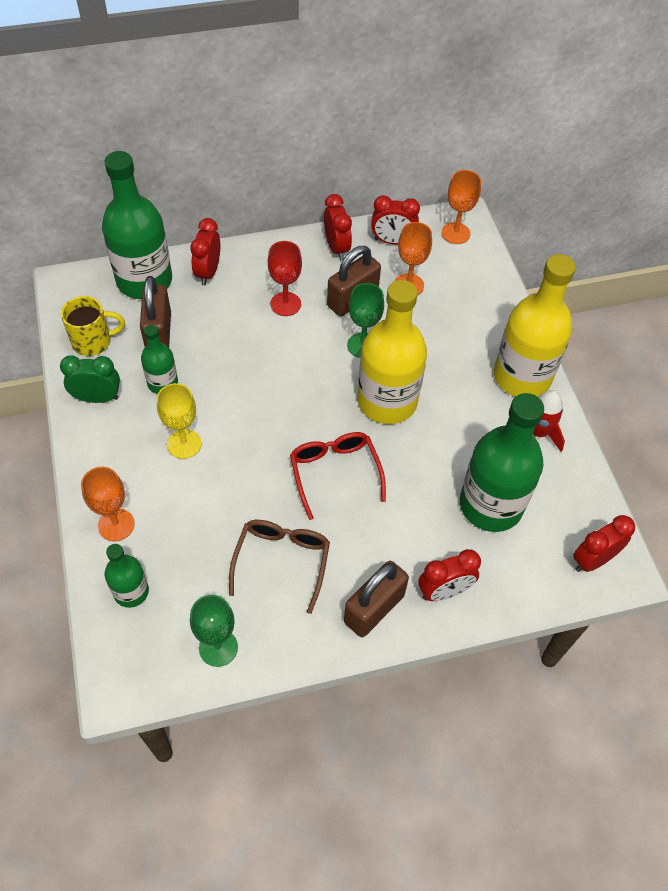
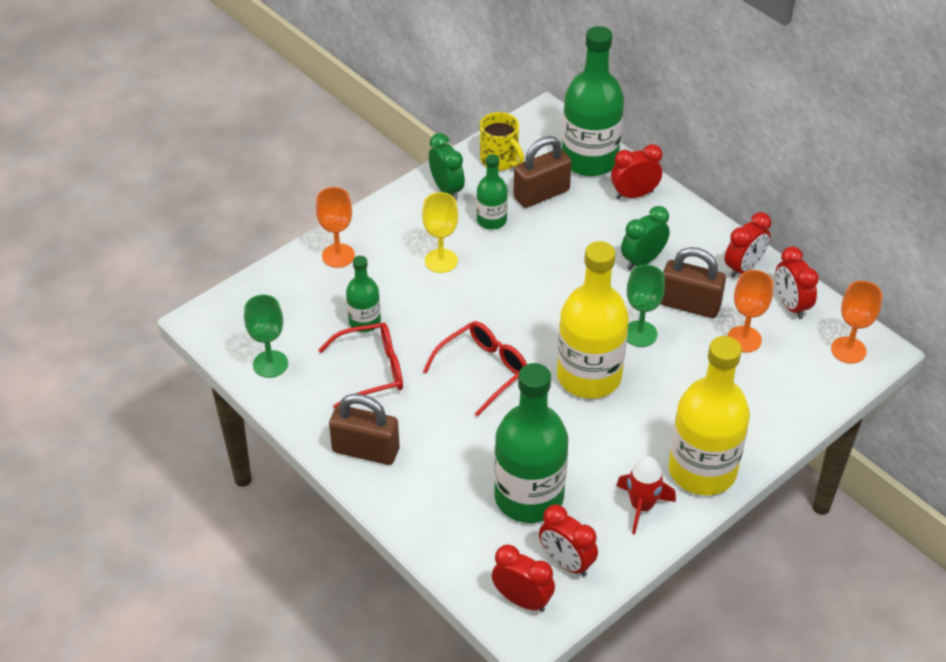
camera: 65 degrees right, 10 degrees down
(131, 592) = (286, 291): green bottle -> green bottle (364, 322)
(282, 561) = (372, 371): brown glasses -> red glasses
(285, 304) = (642, 261): red goblet -> green clock
(444, 591) = (414, 494): red clock -> red clock (566, 562)

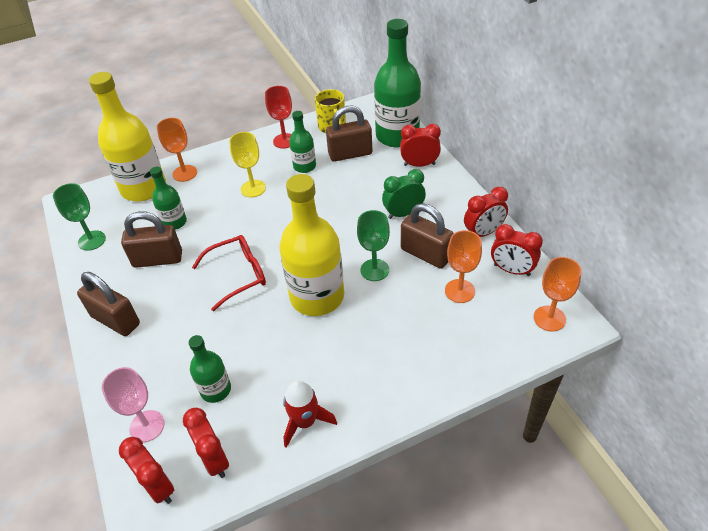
camera: 20 degrees right, 0 degrees up
(372, 371) = (158, 259): red glasses -> brown padlock
(446, 189) = (284, 141): green clock -> red goblet
(474, 549) = (147, 426): none -> pink goblet
(529, 497) = (216, 390): green bottle -> green bottle, size x0.51
(702, 470) = (373, 400): yellow bottle -> yellow bottle (143, 188)
(790, 305) = (511, 270): red clock -> red clock turned 60 degrees counterclockwise

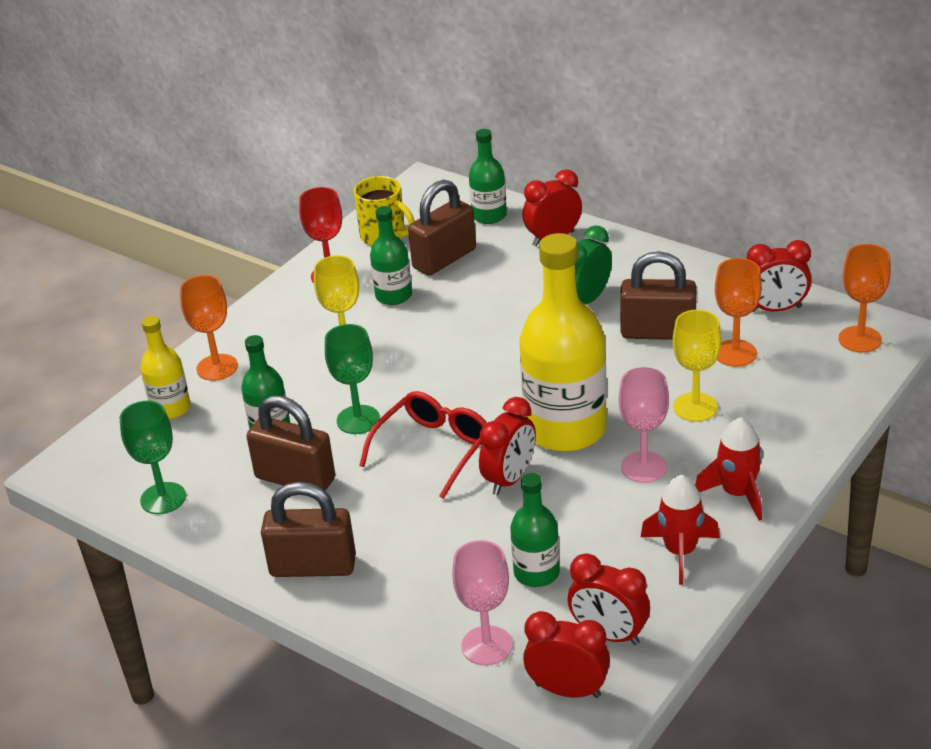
camera: 30 degrees left, 10 degrees down
(143, 188) = (171, 408): yellow bottle -> yellow bottle, size x0.51
(158, 259) = (295, 478): brown padlock -> brown padlock turned 60 degrees clockwise
(337, 347) = (644, 467): none -> pink goblet
(374, 270) = (610, 373): green goblet -> green goblet (358, 420)
(375, 397) = (737, 493): none -> red rocket
(397, 136) = (489, 216): green bottle -> green bottle, size x0.51
(403, 318) = (695, 407): none -> yellow goblet
(483, 233) = (706, 284): red clock -> red clock (509, 479)

